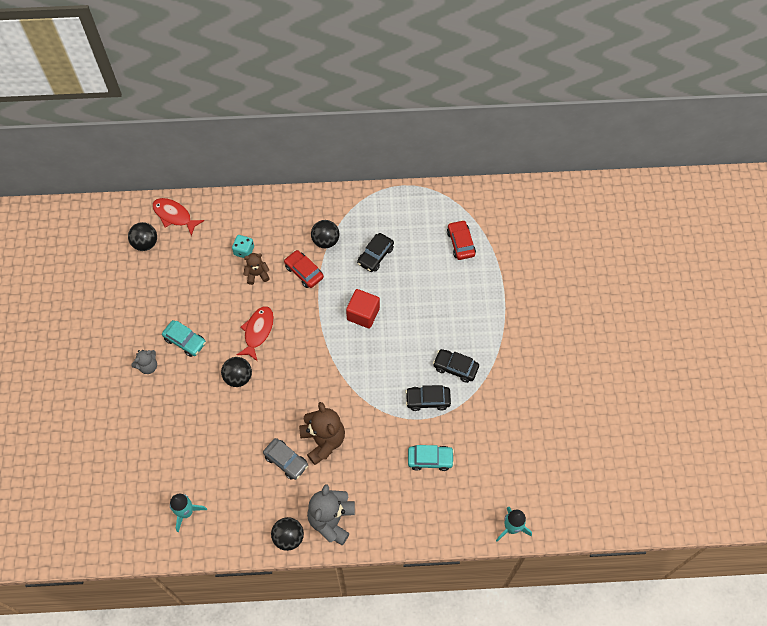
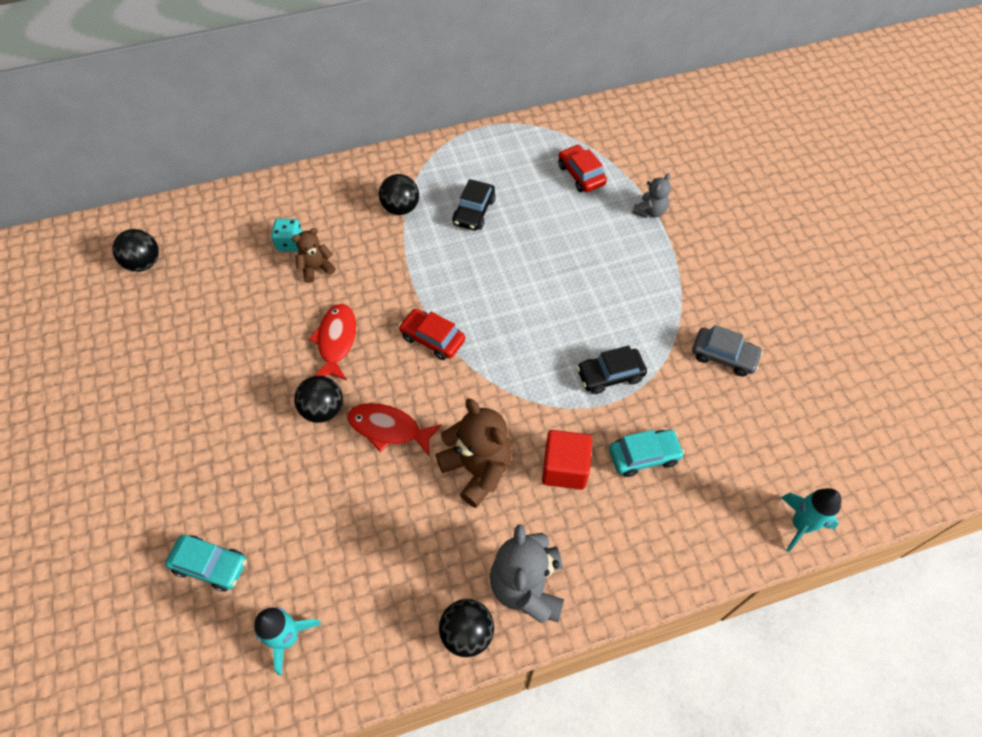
camera: 15 degrees left, 5 degrees down
(148, 366) = (179, 426): grey teddy bear -> grey teddy bear (650, 211)
(174, 216) = (180, 221): red fish -> red fish (389, 429)
(185, 341) = (229, 378): turquoise car -> turquoise car (210, 565)
(286, 461) = (429, 513): grey car -> grey car (724, 356)
(304, 272) = (382, 251): red car -> red car (432, 339)
(363, 314) = (480, 285): red cube -> red cube (564, 468)
(455, 367) = (632, 324): black car -> none

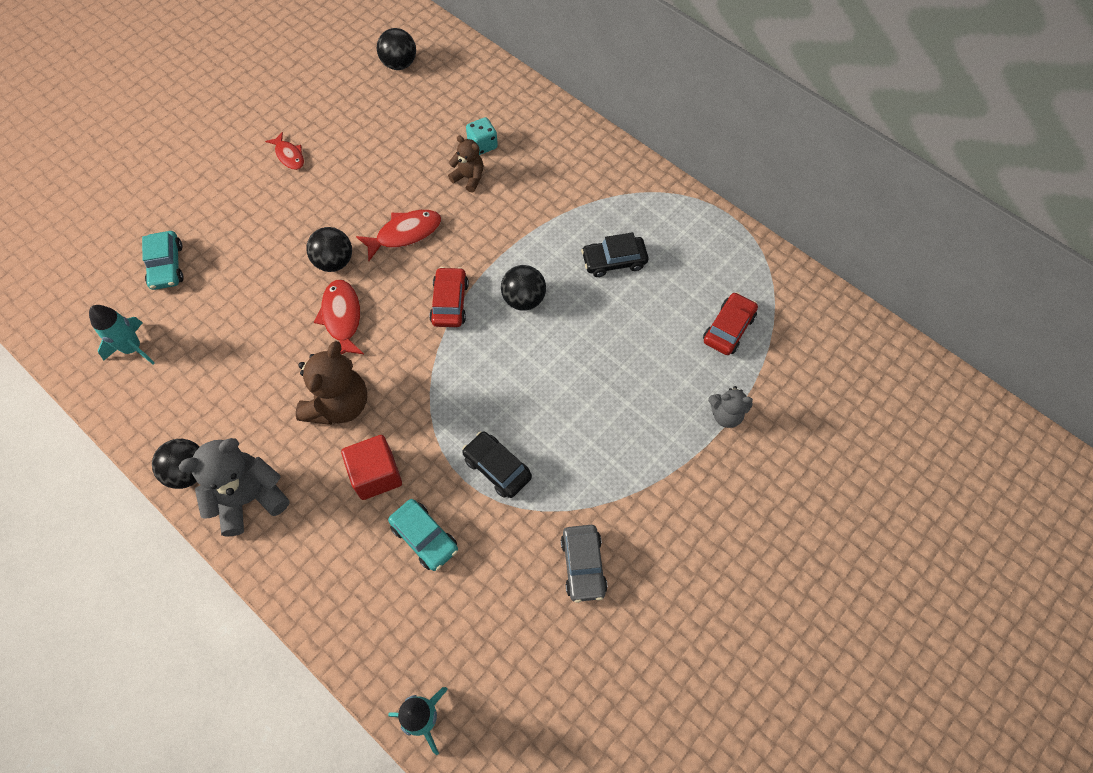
camera: 60 degrees right, 5 degrees up
(169, 397) = (289, 156): none -> red fish
(401, 208) = (577, 202): black ball -> black ball (524, 299)

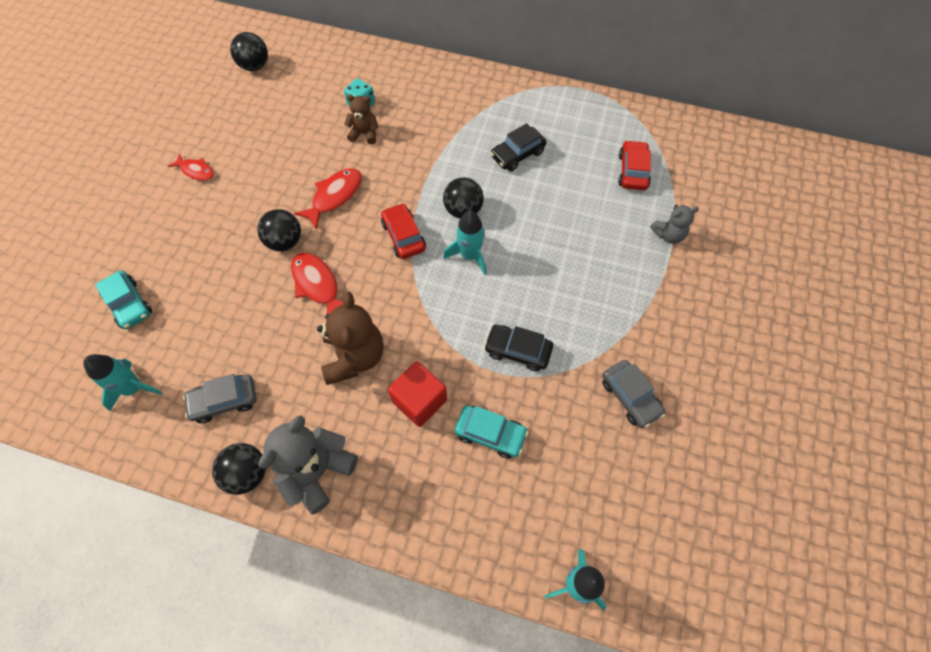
camera: 25 degrees left, 0 degrees up
(203, 395) = (224, 401): none -> grey car
(504, 349) = (469, 255): none -> turquoise rocket

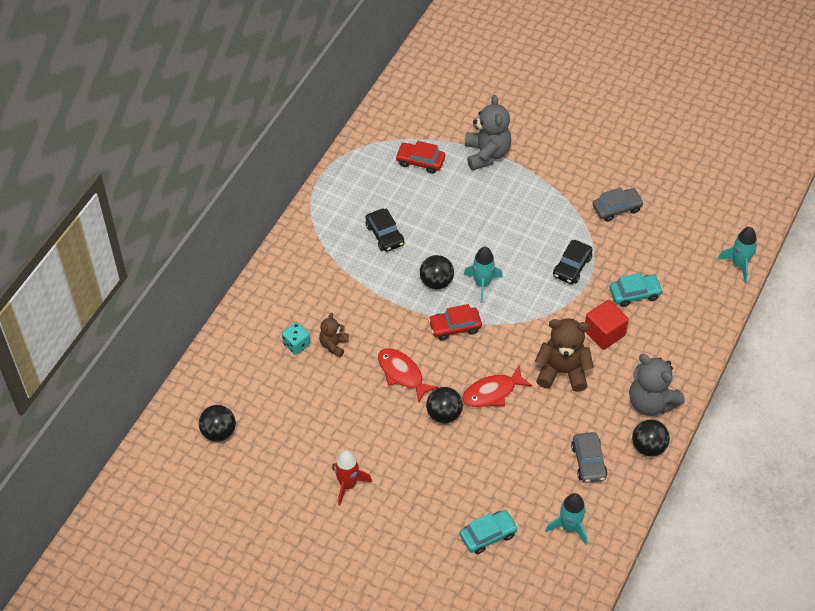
camera: 80 degrees left, 10 degrees down
(196, 171) = (348, 485): red fish -> red rocket
(490, 434) = (634, 294): turquoise car -> turquoise car turned 45 degrees clockwise
(668, 235) = (486, 154): grey teddy bear -> grey teddy bear, size x1.79

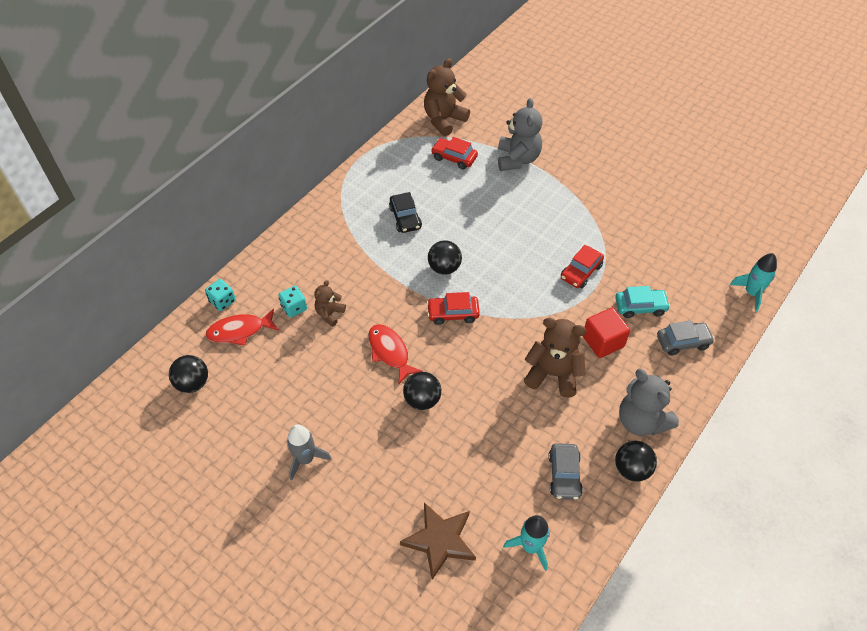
camera: 10 degrees right, 0 degrees up
(222, 348) = (222, 301): none -> turquoise dice
(348, 485) = (305, 459): red rocket -> grey rocket
(400, 119) = (444, 120): none -> brown teddy bear
(482, 284) = (489, 276): turquoise rocket -> none
(488, 535) = (440, 540): turquoise car -> brown star
(492, 392) = (476, 385): red fish -> red fish (239, 331)
(572, 267) = (581, 272): black car -> red car
(617, 208) = (634, 223): grey car -> grey car (683, 342)

